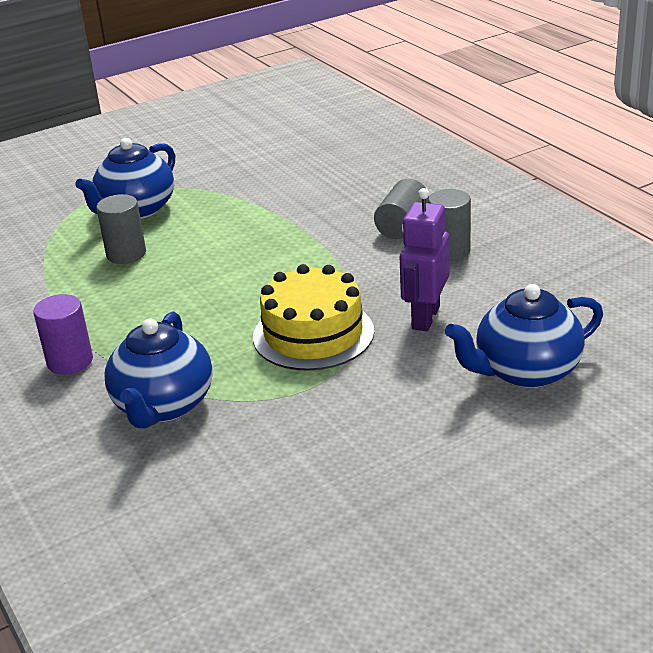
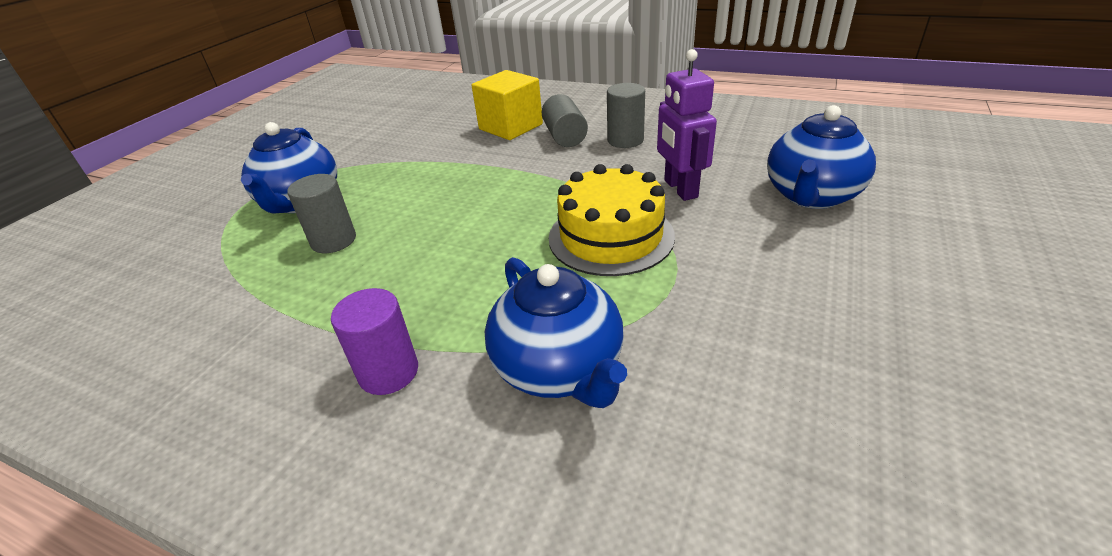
camera: 35 degrees left, 5 degrees up
(370, 196) = (510, 127): none -> yellow cube

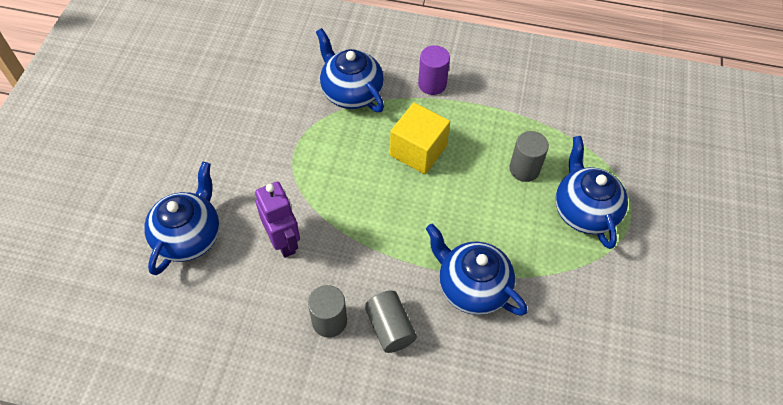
camera: 165 degrees right, 20 degrees up
(471, 156) = (471, 287): none -> blue teapot
(510, 127) = (452, 349): yellow cube -> yellow cube (418, 151)
(611, 236) = (333, 184): yellow cake -> none

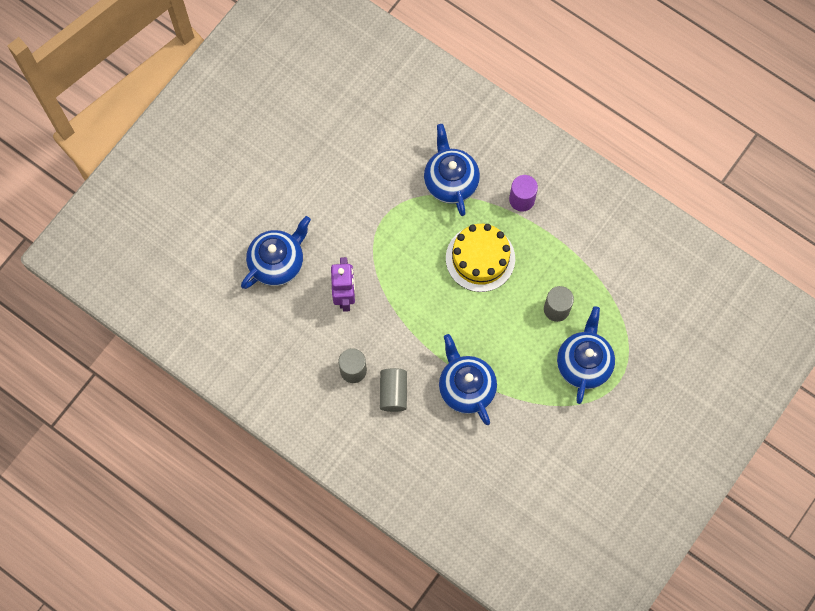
camera: 25 degrees right, 15 degrees up
(418, 151) = (480, 258): yellow cube -> yellow cake

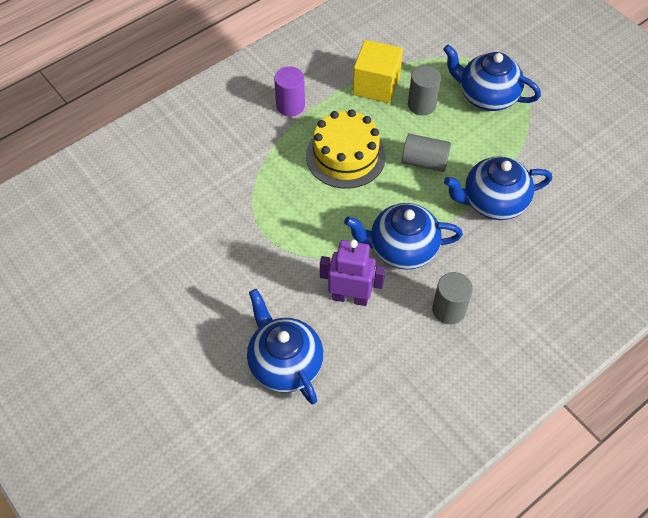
camera: 75 degrees left, 15 degrees down
(393, 393) = (485, 274): grey cylinder -> grey cylinder (424, 162)
(450, 181) = (245, 162): blue teapot -> blue teapot (401, 249)
(567, 265) = (376, 85): none -> yellow cube

